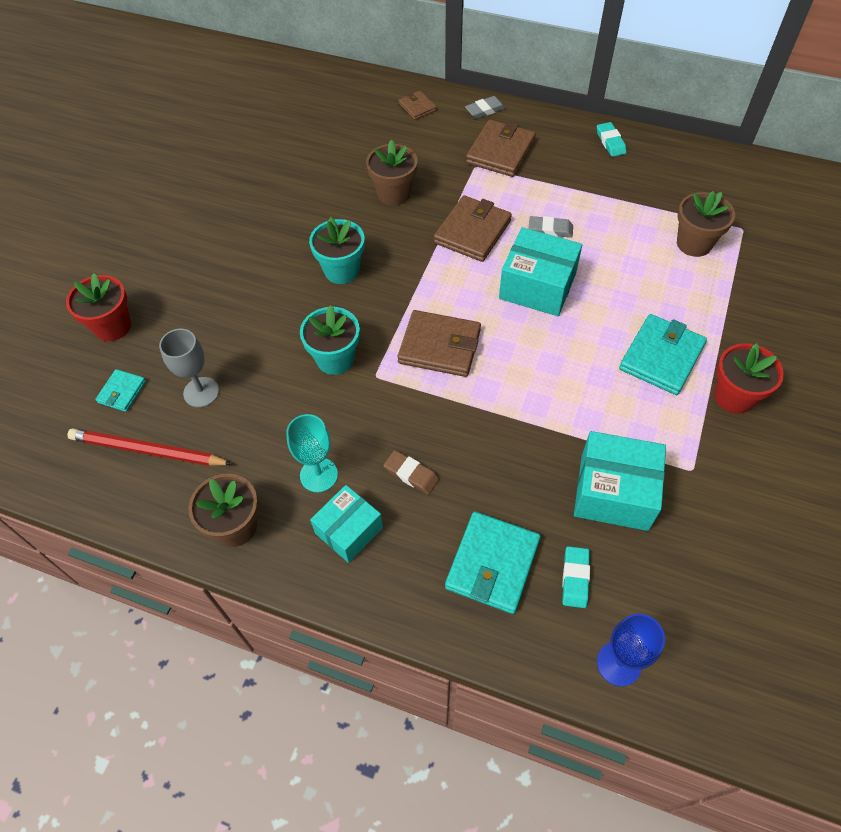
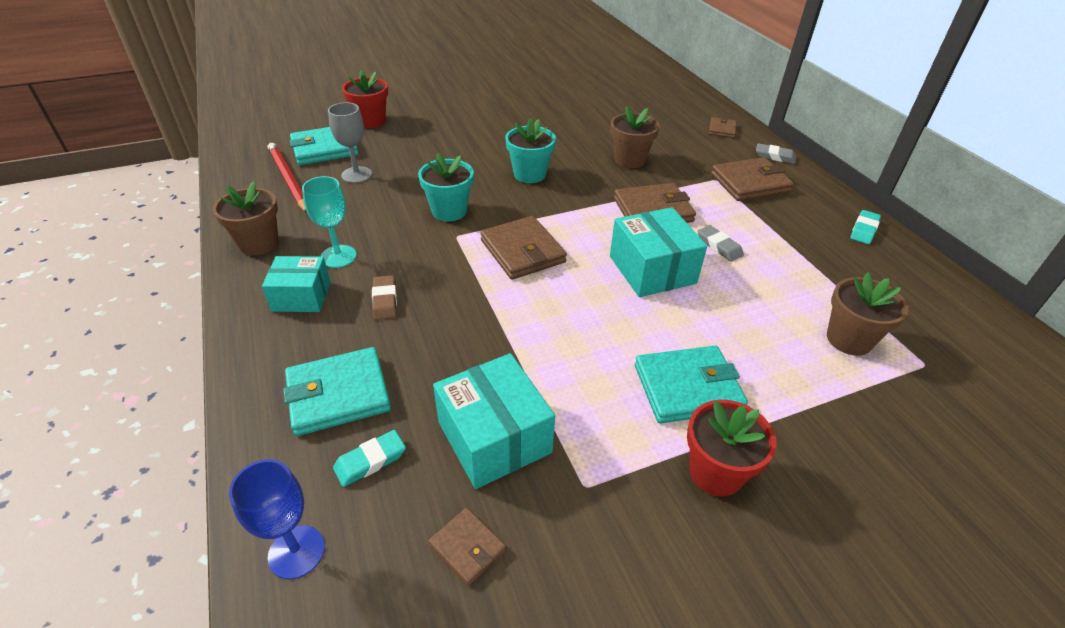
camera: 45 degrees right, 15 degrees down
(122, 392) = (324, 149): turquoise wallet -> turquoise wallet, size x1.86
(688, 563) = (467, 548): none -> brown wallet

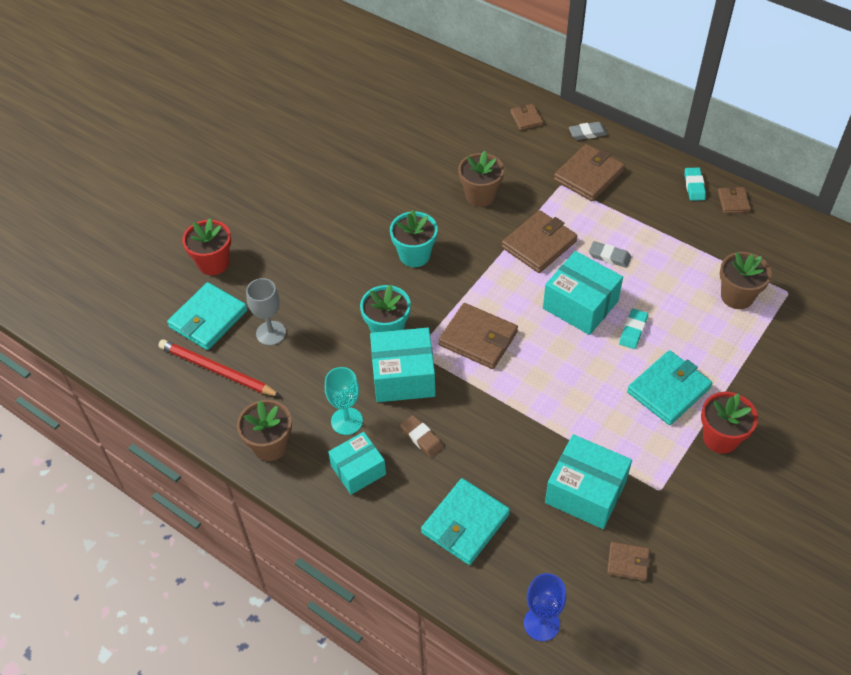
camera: 30 degrees left, 10 degrees up
(370, 461) = (529, 551): turquoise eraser -> turquoise eraser (633, 331)
(424, 248) = (403, 376): none -> turquoise box
(904, 258) = (733, 202): none -> brown wallet

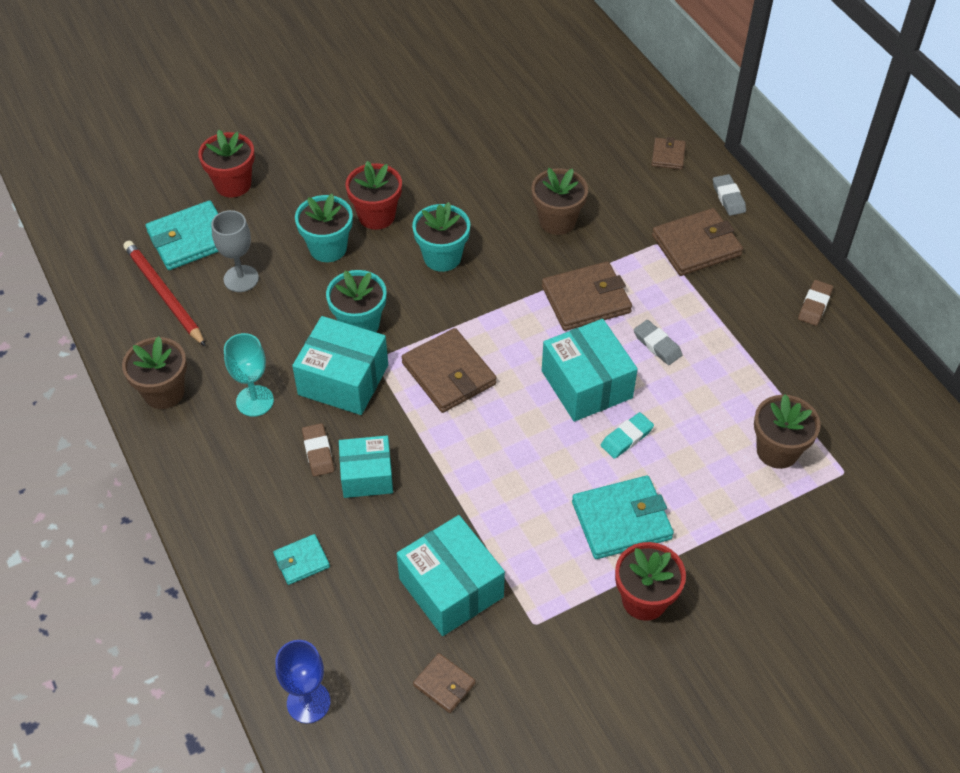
camera: 25 degrees right, 0 degrees up
(323, 282) = (328, 248): none -> turquoise flower pot
(344, 244) = (376, 216): none -> red flower pot
(358, 470) = (232, 456): turquoise box -> turquoise box (367, 476)
(465, 523) = (301, 561): turquoise wallet -> turquoise wallet, size x0.54
(587, 133) = (728, 197): grey eraser -> grey eraser turned 60 degrees clockwise
(694, 186) = (814, 305): turquoise eraser -> brown eraser
(733, 202) = (850, 341): brown wallet -> none

